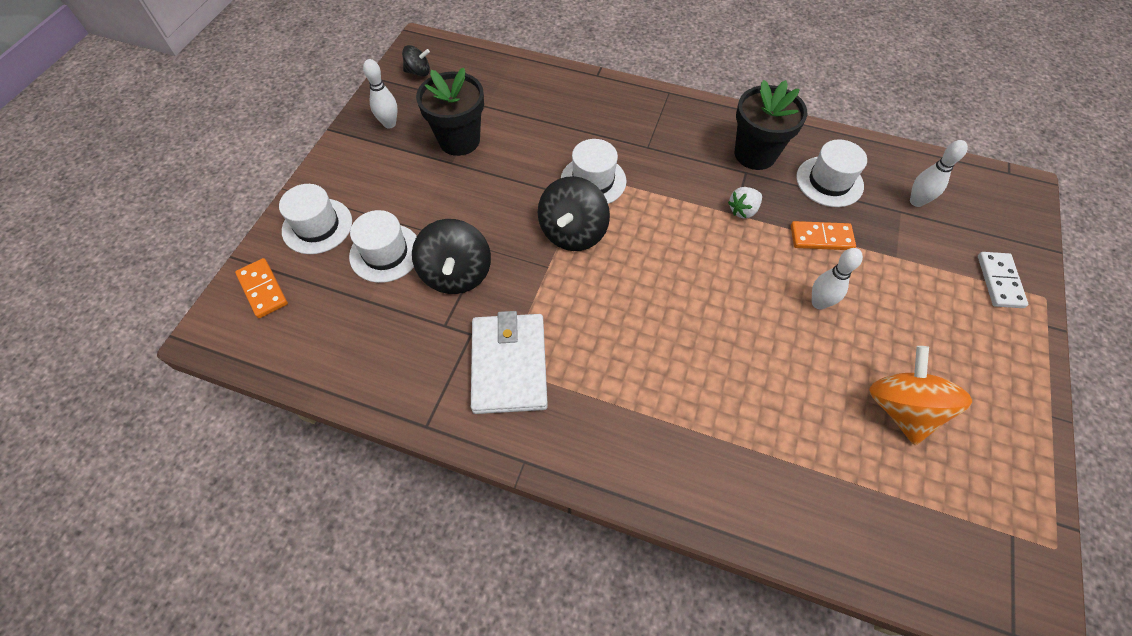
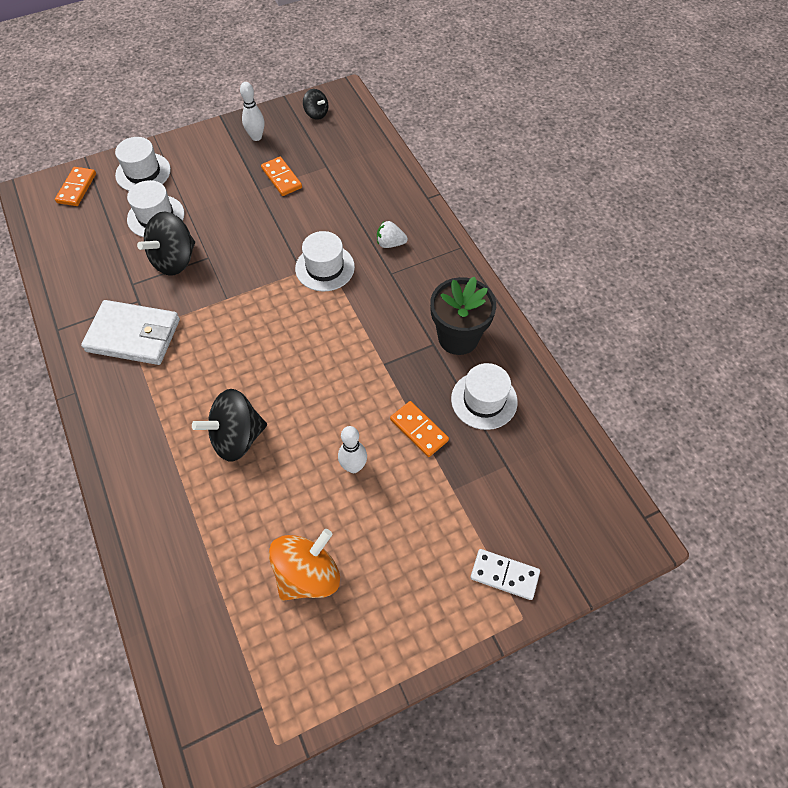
camera: 45 degrees right, 0 degrees up
(459, 140) = (281, 178): black flower pot -> orange domino
(509, 365) = (134, 335): white wallet -> white wallet turned 60 degrees clockwise
(573, 232) = (268, 290): black spinning top -> black spinning top (237, 437)
(743, 210) = (392, 367): white strawberry -> white strawberry (390, 243)
(916, 201) = (529, 469): white bowling pin -> none
(999, 281) = (504, 575): white domino -> white domino turned 60 degrees clockwise

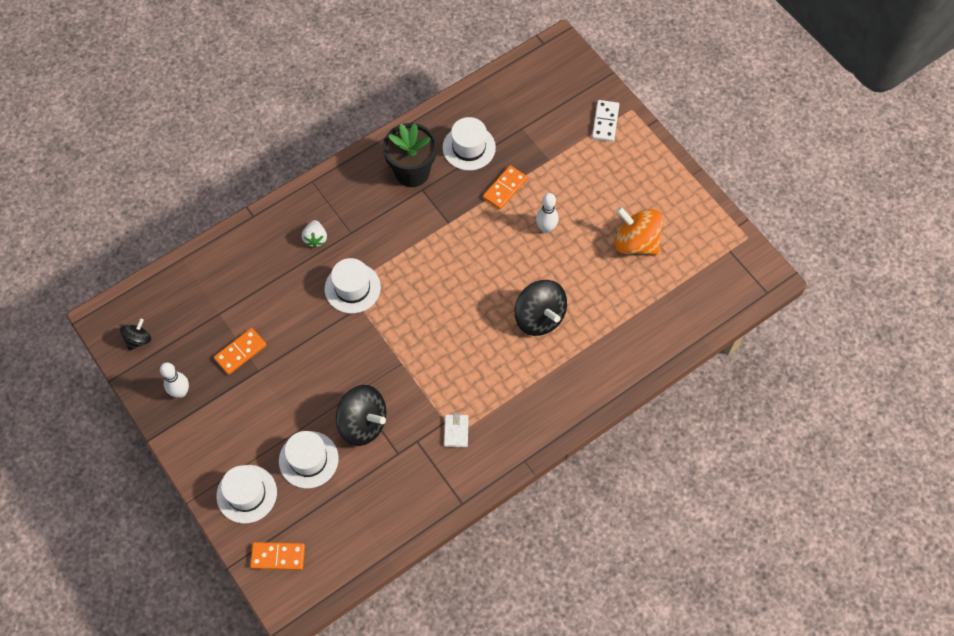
camera: 100 degrees left, 5 degrees up
(134, 335) = (456, 431): white wallet -> white wallet, size x0.44

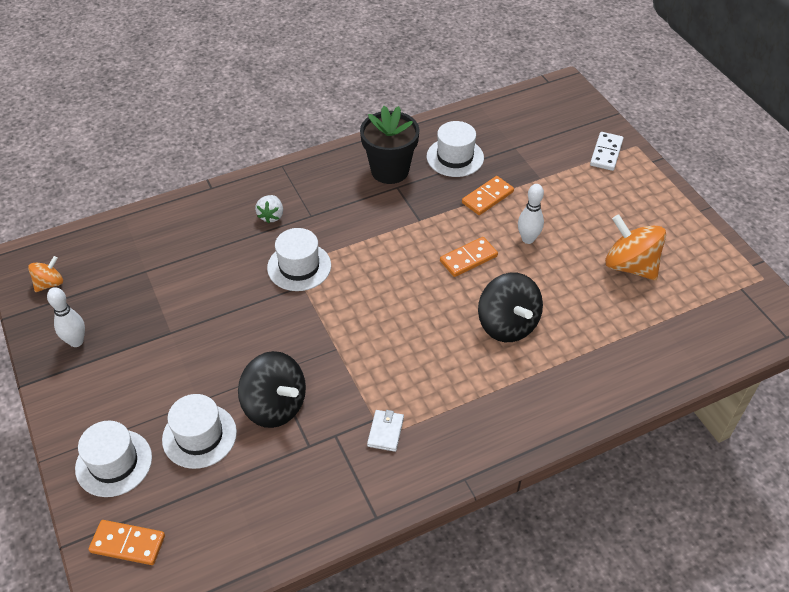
camera: 10 degrees right, 15 degrees down
(138, 340) = (49, 283): black spinning top -> orange spinning top
(240, 352) = (156, 311): orange domino -> orange domino (468, 259)

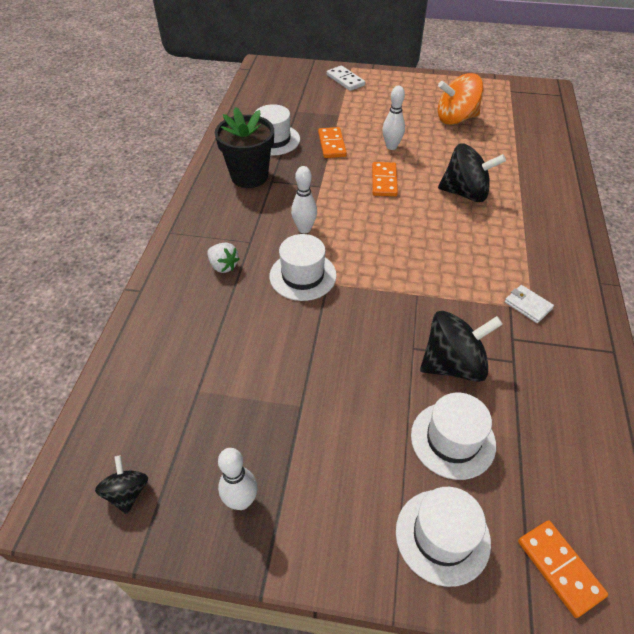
camera: 55 degrees left, 0 degrees up
(49, 283) = (127, 492): orange spinning top -> black spinning top
(128, 543) = (559, 568): orange domino -> orange domino turned 75 degrees counterclockwise
(354, 239) = (304, 229): none -> white bowling pin

